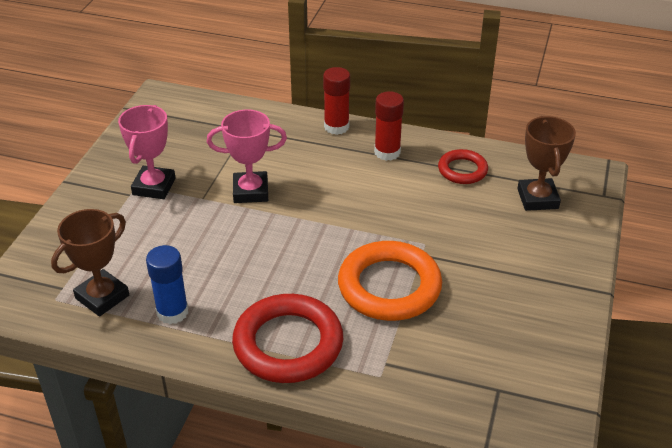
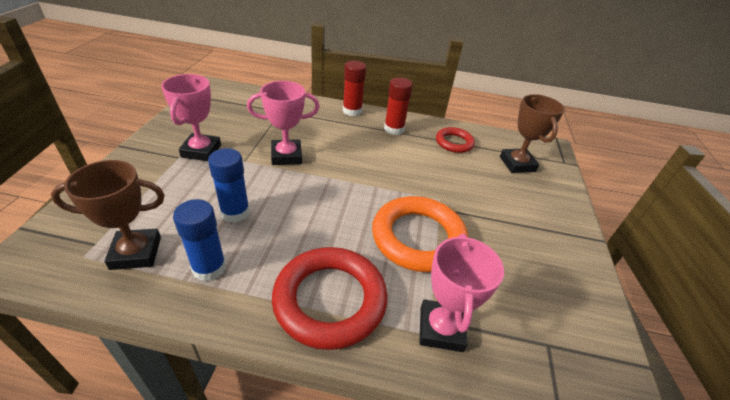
camera: 10 degrees left, 0 degrees up
(102, 297) = (136, 253): brown trophy -> brown trophy turned 45 degrees clockwise
(195, 258) = (235, 212): none -> blue glue stick
(393, 372) = (441, 329): none -> pink trophy

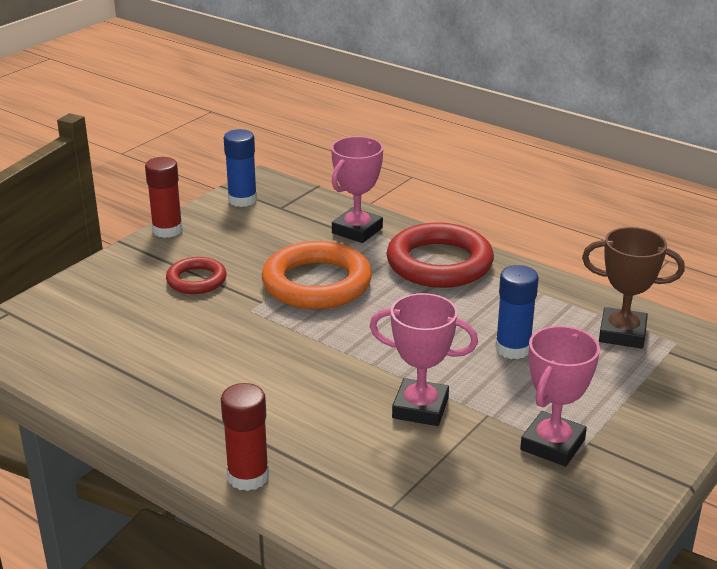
camera: 150 degrees left, 10 degrees down
(209, 268) = (546, 306): blue glue stick -> blue glue stick (242, 200)
(394, 129) = (206, 419): red glue stick -> red glue stick (167, 230)
(454, 143) = (133, 373): red ring -> red ring (196, 280)
(517, 164) = (84, 324): brown trophy -> none

